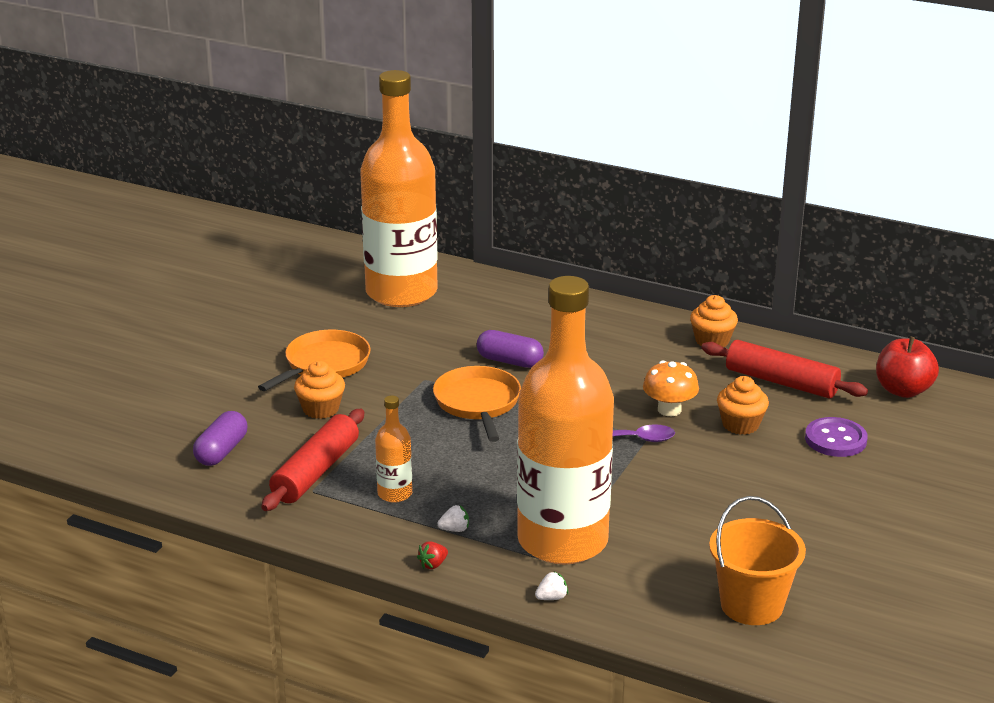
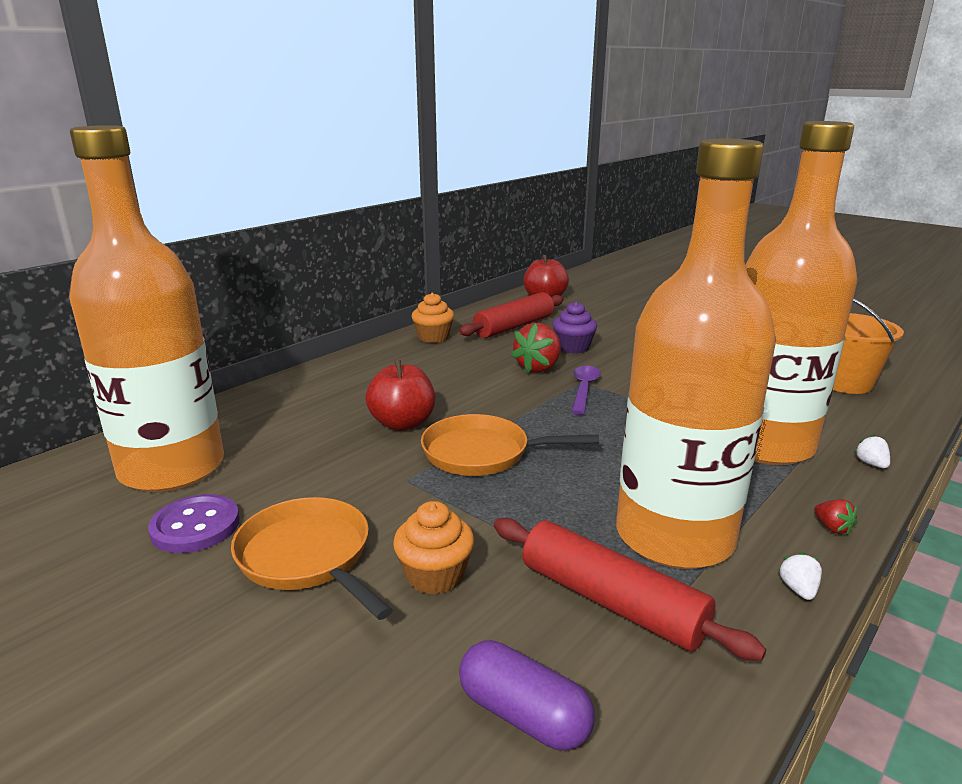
camera: 75 degrees left, 5 degrees down
(395, 494) = (674, 536): orange bottle -> orange bottle, size x2.50
(454, 529) = (753, 503): white strawberry -> white strawberry (798, 589)
(509, 361) = (402, 424): purple capsule -> red apple
(669, 410) = (538, 367): orange mushroom -> red strawberry
(740, 425) = (573, 347): orange cupcake -> purple cupcake
(835, 439) = (604, 324): purple button -> purple button (195, 526)

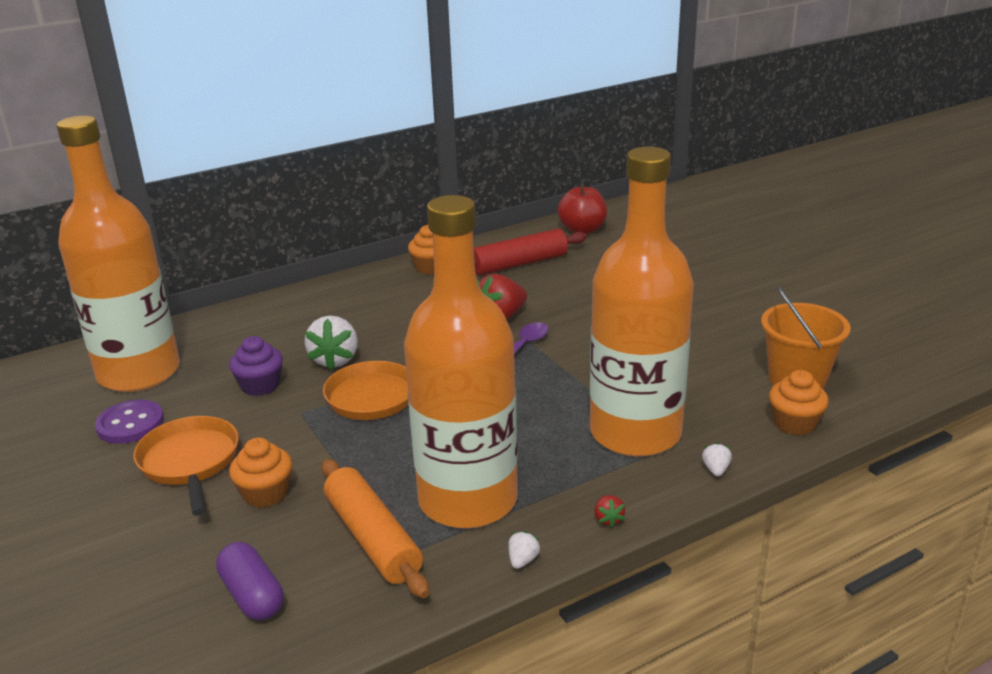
camera: 20 degrees right, 5 degrees up
(402, 424) = (335, 360): red apple -> white strawberry
(573, 347) = (555, 298): purple cupcake -> purple cupcake (260, 386)
(611, 601) = (373, 538): red rolling pin -> orange rolling pin
(885, 416) = (794, 423): none -> orange cupcake

